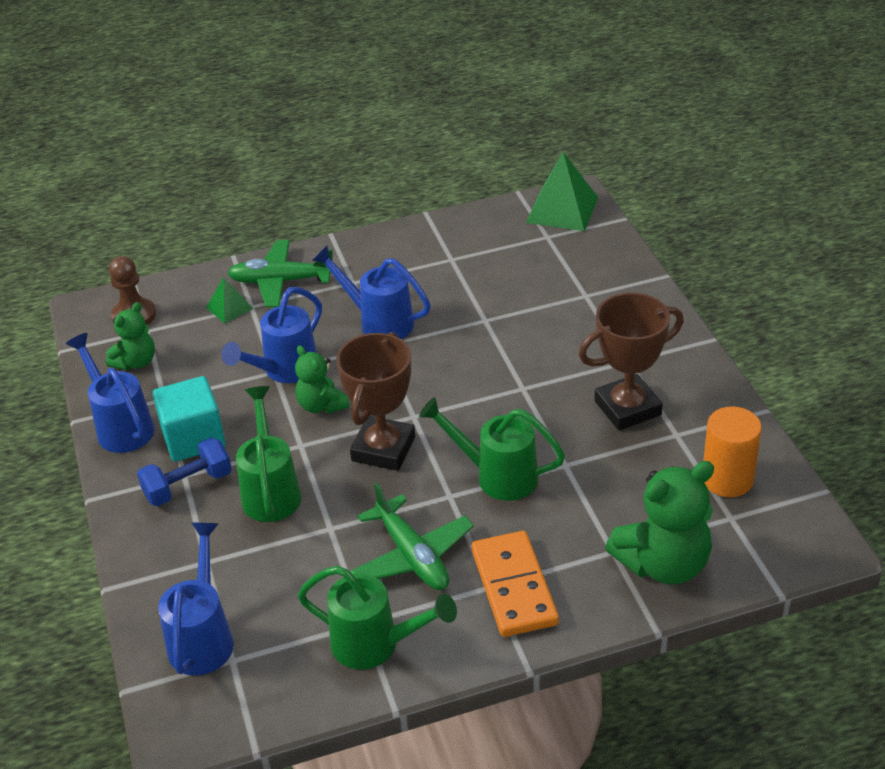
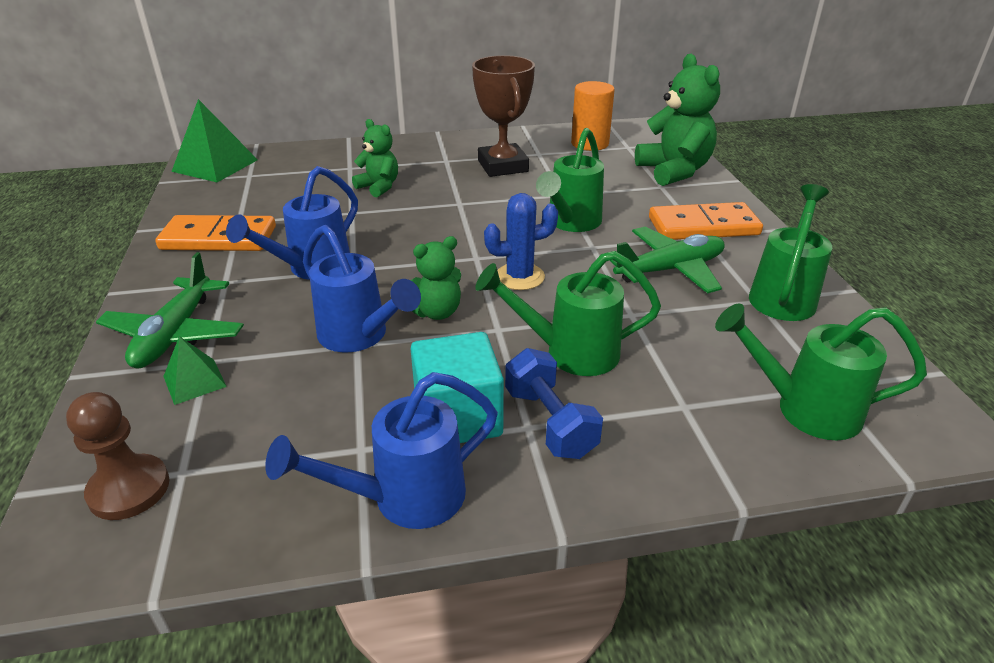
camera: 85 degrees left, 5 degrees down
(136, 362) = (255, 484): green teddy bear -> green teddy bear (379, 187)
(203, 637) = (804, 409): blue watering can -> green watering can
(383, 449) = (520, 277): brown trophy -> blue cactus
(419, 257) = (219, 238): none -> orange domino

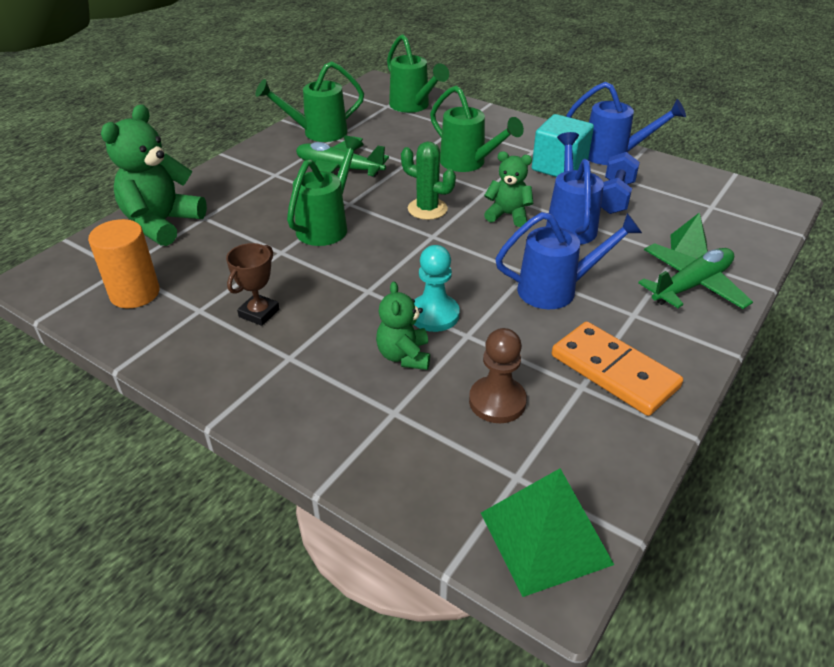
camera: 135 degrees left, 5 degrees up
(129, 489) = (740, 211): brown pawn -> brown pawn (497, 401)
(390, 212) = (434, 315): none -> turquoise pawn
(503, 166) = (259, 313): brown trophy -> brown trophy, size x0.57
(520, 277) = (427, 209): blue cactus -> green cactus
(550, 422) = (521, 147): blue dumbbell -> blue dumbbell (614, 197)
(570, 223) = (327, 225): green watering can -> green watering can turned 45 degrees counterclockwise
(703, 226) = (259, 179): orange domino -> none

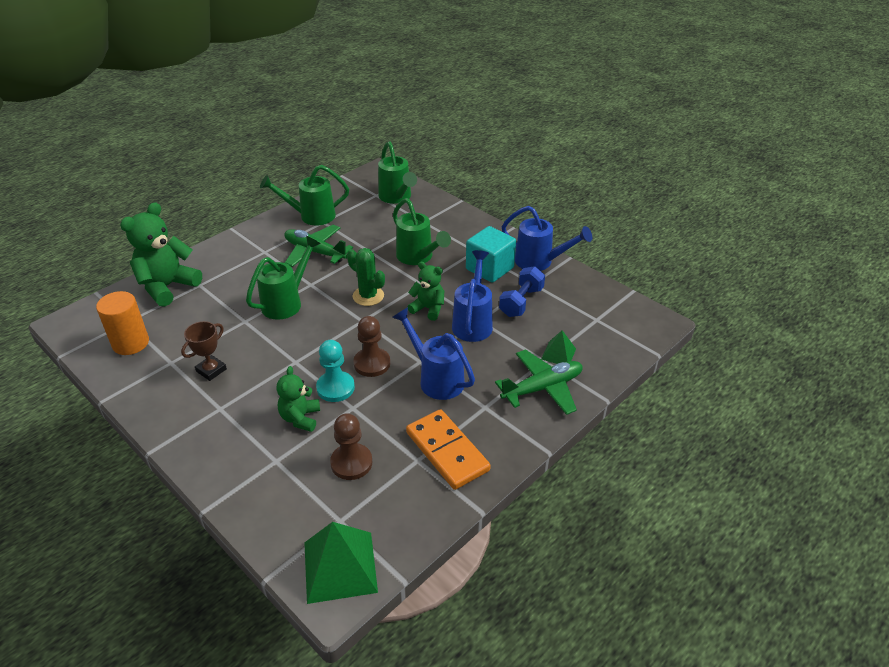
camera: 10 degrees right, 0 degrees up
(467, 282) = (372, 363): none -> brown pawn
(557, 290) = (436, 378): blue watering can -> blue watering can turned 135 degrees counterclockwise

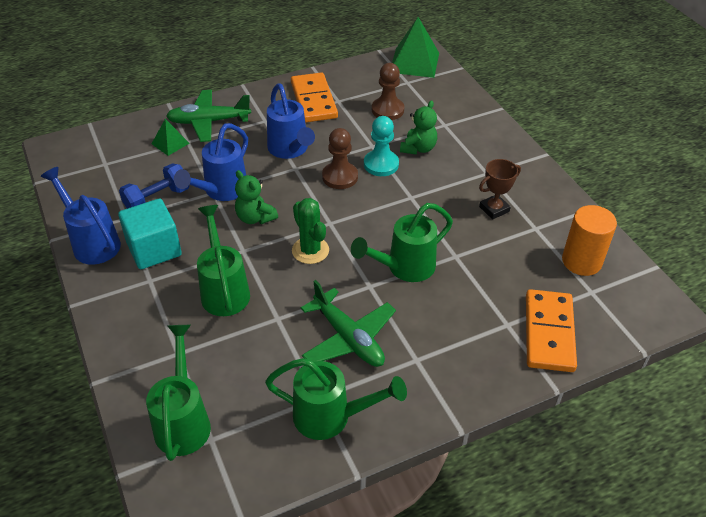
camera: 160 degrees left, 5 degrees up
(167, 286) = (548, 333): green teddy bear -> orange domino

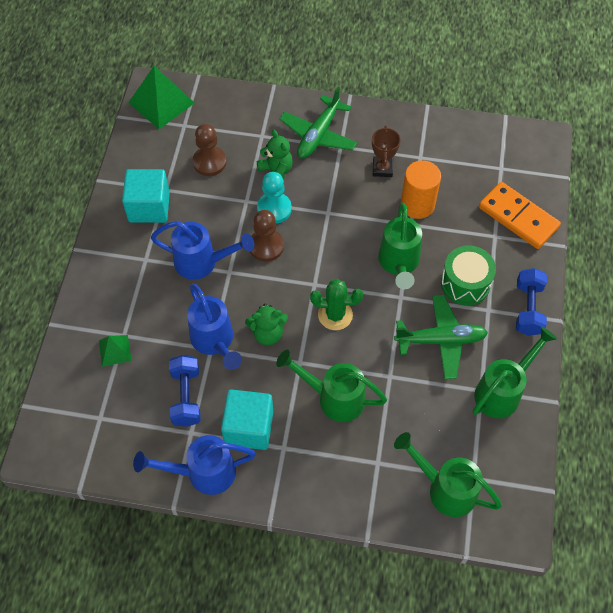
camera: 55 degrees left, 15 degrees up
(209, 122) = (109, 304): green plane -> green plane (318, 135)
(314, 100) = (149, 207): orange domino -> turquoise cube
(429, 327) = (465, 283): none -> green drum
(448, 393) = (528, 309): none -> blue dumbbell
(581, 261) = (471, 153): orange cylinder -> orange cylinder (417, 204)

